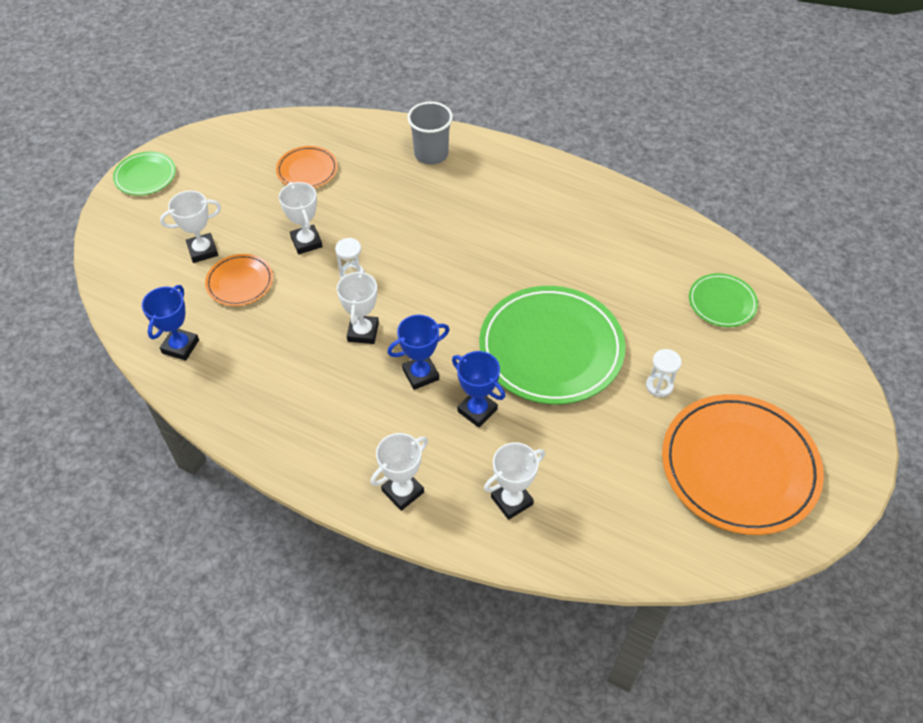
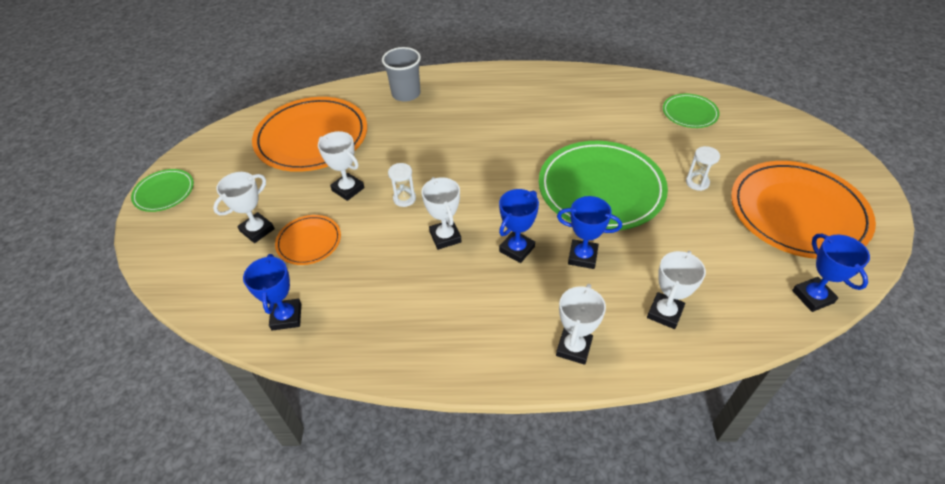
camera: 25 degrees left, 5 degrees down
(307, 170) = (312, 138): orange plate -> orange plate, size x2.05
(672, 556) = (812, 297): none -> blue trophy

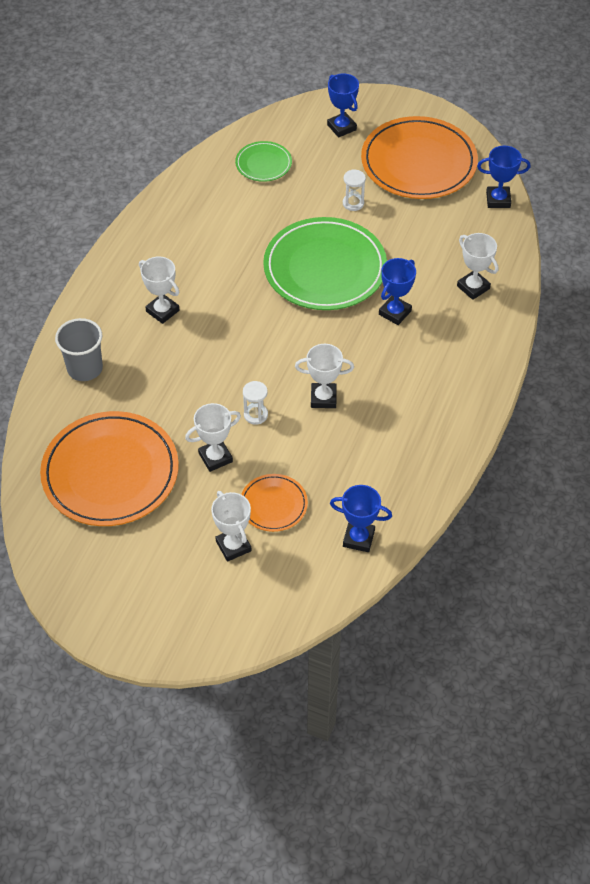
camera: 70 degrees left, 5 degrees up
(164, 192) = (122, 628): green plate -> none
(517, 249) = (364, 352): blue trophy -> blue trophy (341, 127)
(574, 348) = (479, 354): white trophy -> white trophy (162, 311)

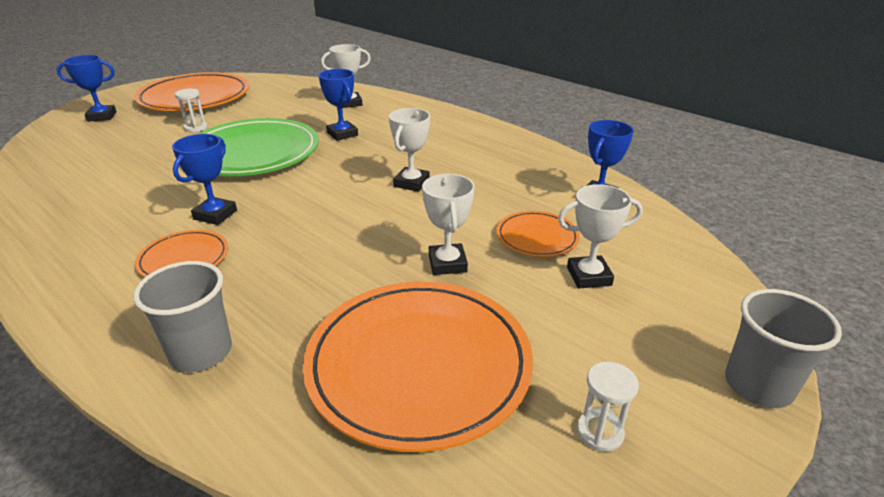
camera: 70 degrees left, 20 degrees down
(152, 648) = (758, 385): none -> grey cup
(162, 311) = (184, 259): white trophy -> orange plate
(255, 415) = (403, 224): white hourglass -> white hourglass (599, 432)
(263, 164) = (76, 157): green plate -> none
(498, 200) = (275, 81): blue trophy -> blue trophy (215, 215)

